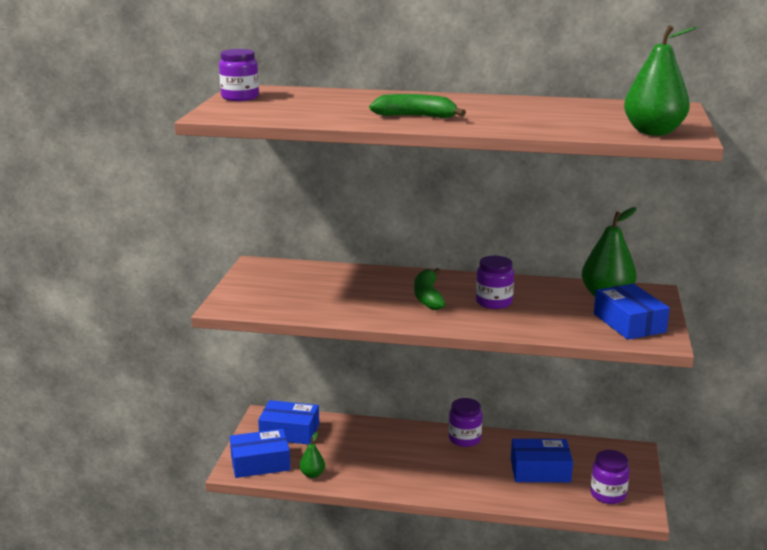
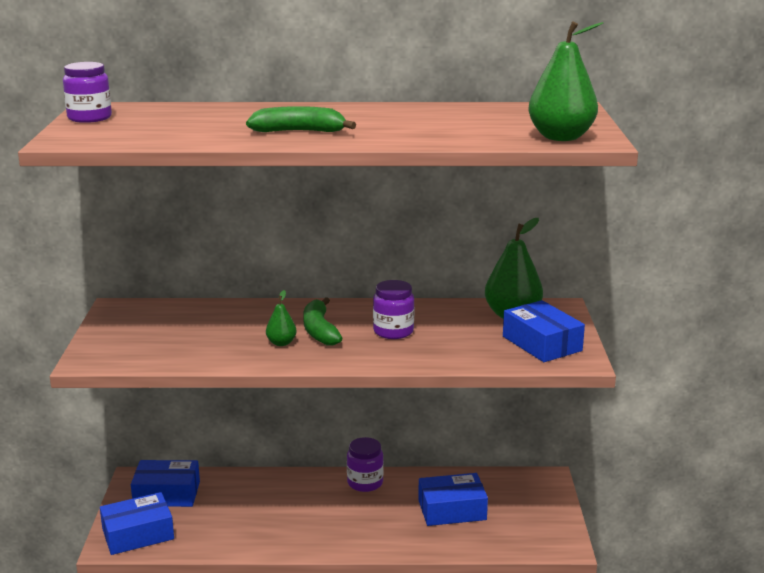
camera: 10 degrees left, 0 degrees up
(312, 474) = (200, 541): green pear -> green pear (281, 343)
(608, 494) = (527, 529): purple jar -> none

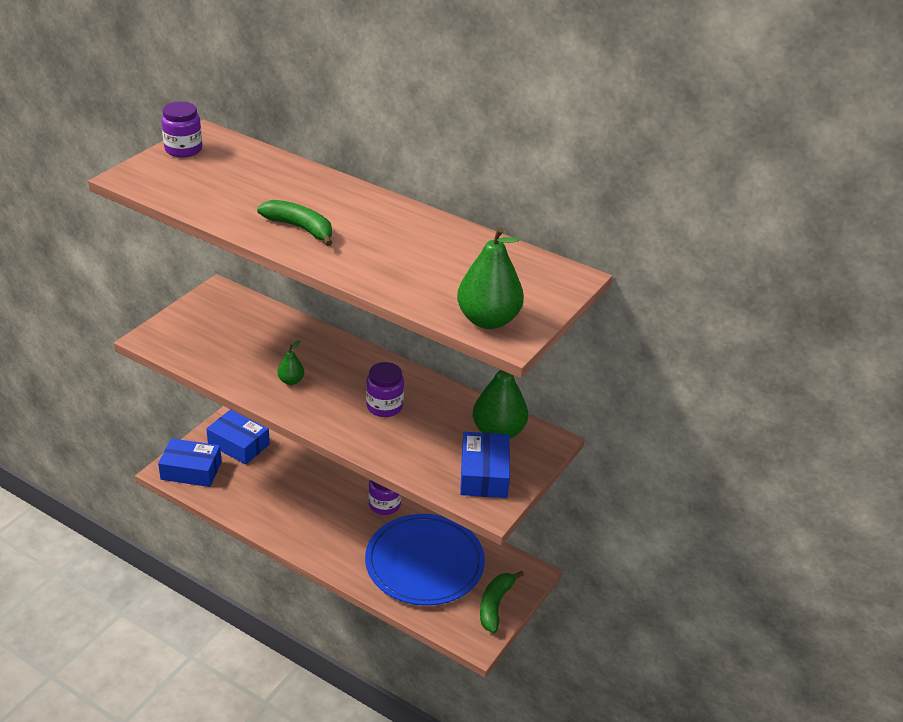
camera: 30 degrees right, 15 degrees up
(319, 331) = (331, 380): green banana -> green banana (495, 605)
(452, 510) = (424, 563): blue box -> blue plate

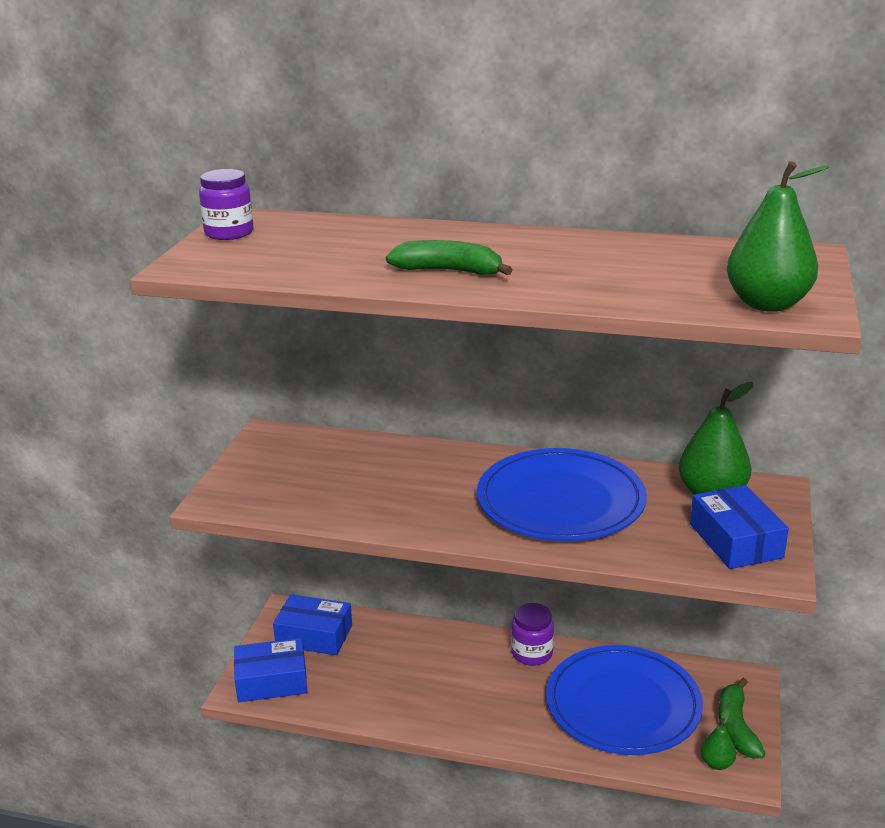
camera: 15 degrees left, 10 degrees down
(291, 381) = (427, 502): green pear -> green pear (717, 763)
(384, 406) = (560, 501): purple jar -> blue plate

